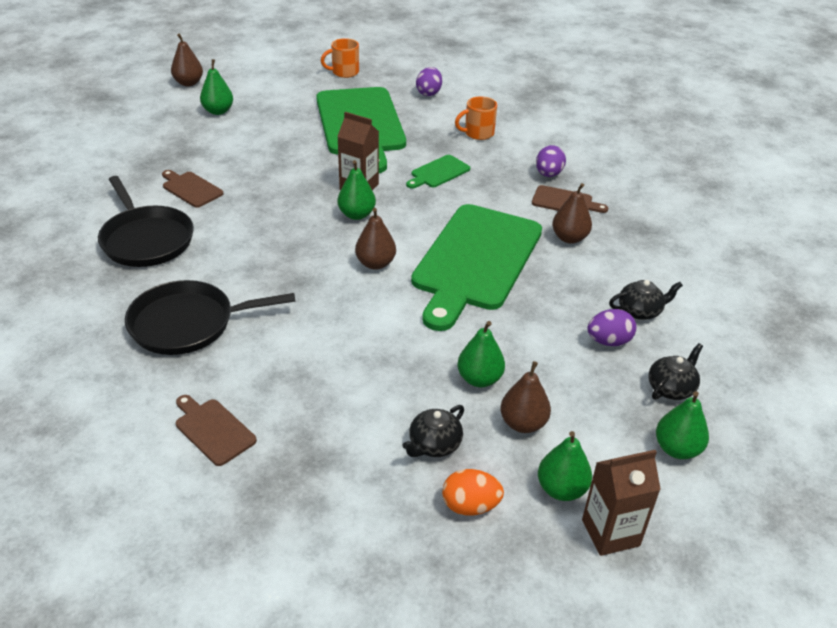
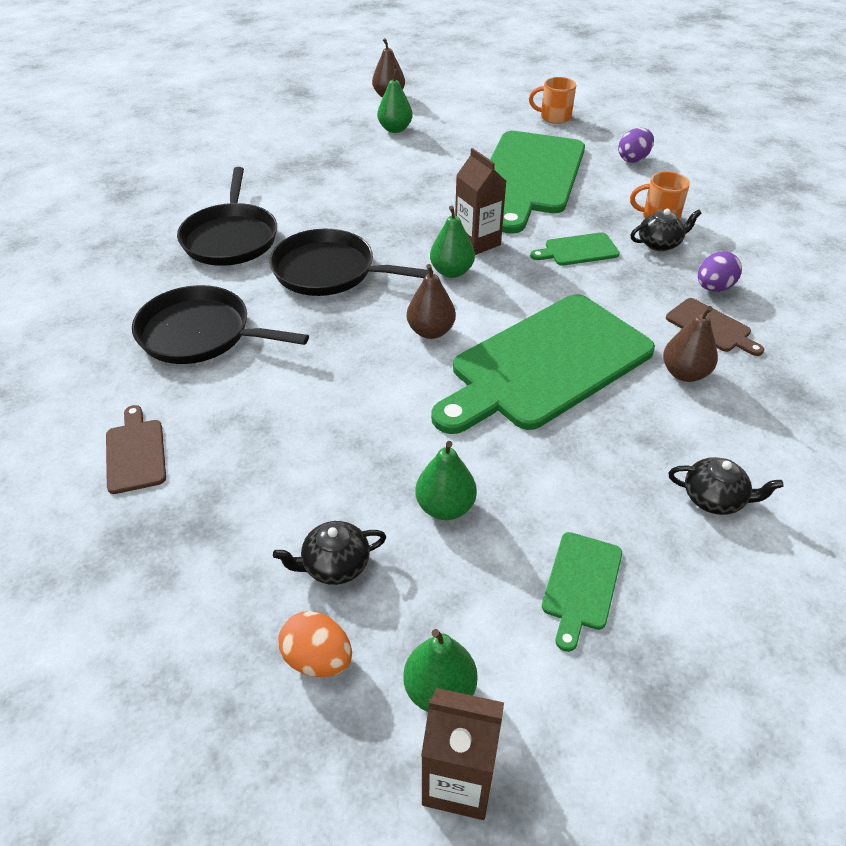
camera: 30 degrees right, 5 degrees up
(191, 188) = (309, 199): brown cutting board -> none
(257, 242) = (329, 271): none -> black pan
(523, 423) = (455, 584): brown pear -> none
(599, 392) = (581, 584): none -> green cutting board
(608, 341) = (642, 522): purple egg -> none
(671, 388) = (684, 619): black teapot -> black teapot (659, 244)
(677, 449) = (632, 708): green pear -> none

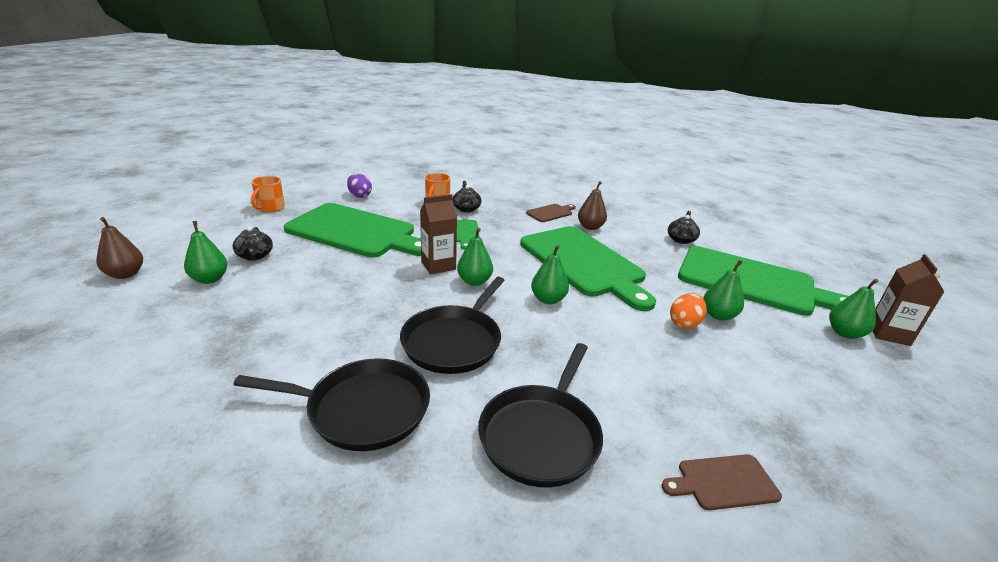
camera: 85 degrees left, 15 degrees down
(318, 659) = (857, 375): orange egg -> orange egg (684, 323)
(335, 565) = (785, 363): black teapot -> black teapot (255, 256)
(430, 331) = (548, 299): brown pear -> green pear
(581, 584) = (753, 282): green cutting board -> green cutting board, size x2.39
(713, 288) = (515, 205): purple egg -> none

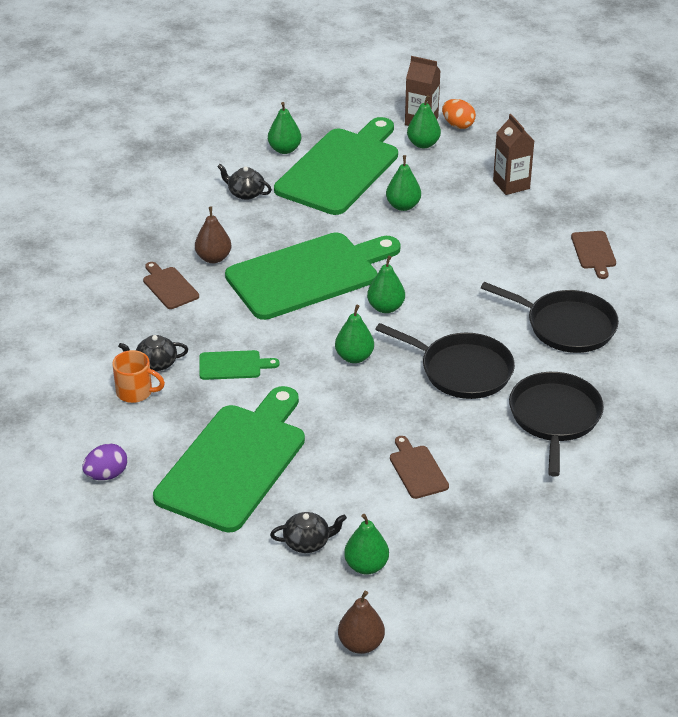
camera: 85 degrees left, 10 degrees up
(270, 208) = (156, 564): orange mug -> none
(313, 308) = (417, 470): none -> brown cutting board
(438, 265) = (321, 385): brown carton -> brown carton (511, 184)
(684, 323) = (418, 229): orange egg -> orange egg (458, 125)
(757, 256) = (284, 149): none -> green pear

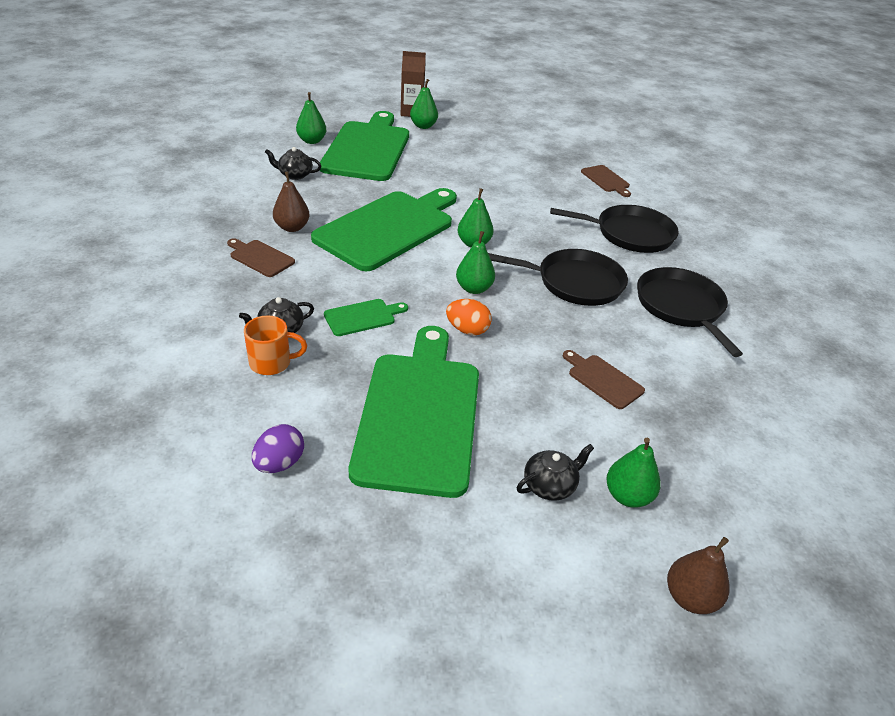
camera: 25 degrees left, 0 degrees up
(403, 206) = (436, 168): green pear -> none
(458, 125) = (441, 112): orange egg -> orange egg (467, 330)
(511, 184) = (509, 144): brown carton -> none

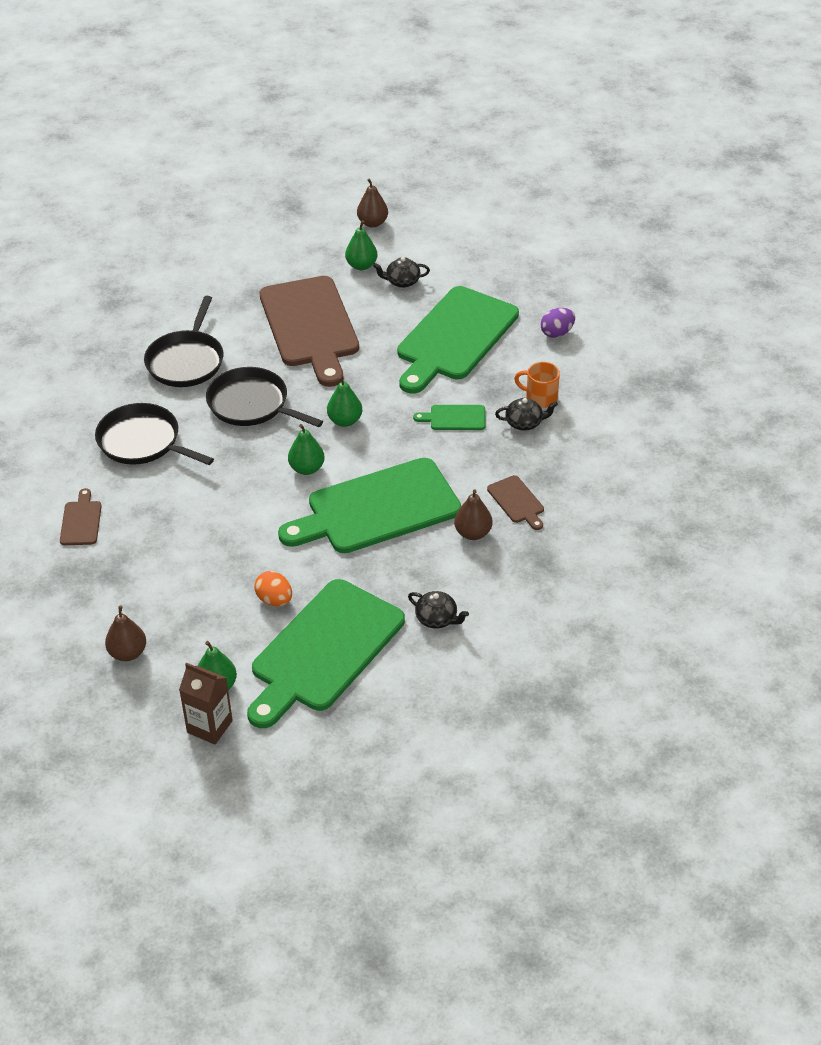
camera: 150 degrees left, 5 degrees up
(311, 141) = (387, 686): green pear -> none
(467, 330) = (378, 386): orange egg -> orange egg (274, 600)
(493, 130) = (128, 653): none -> brown pear
(603, 380) = (310, 326): brown cutting board -> brown cutting board, size x2.39

